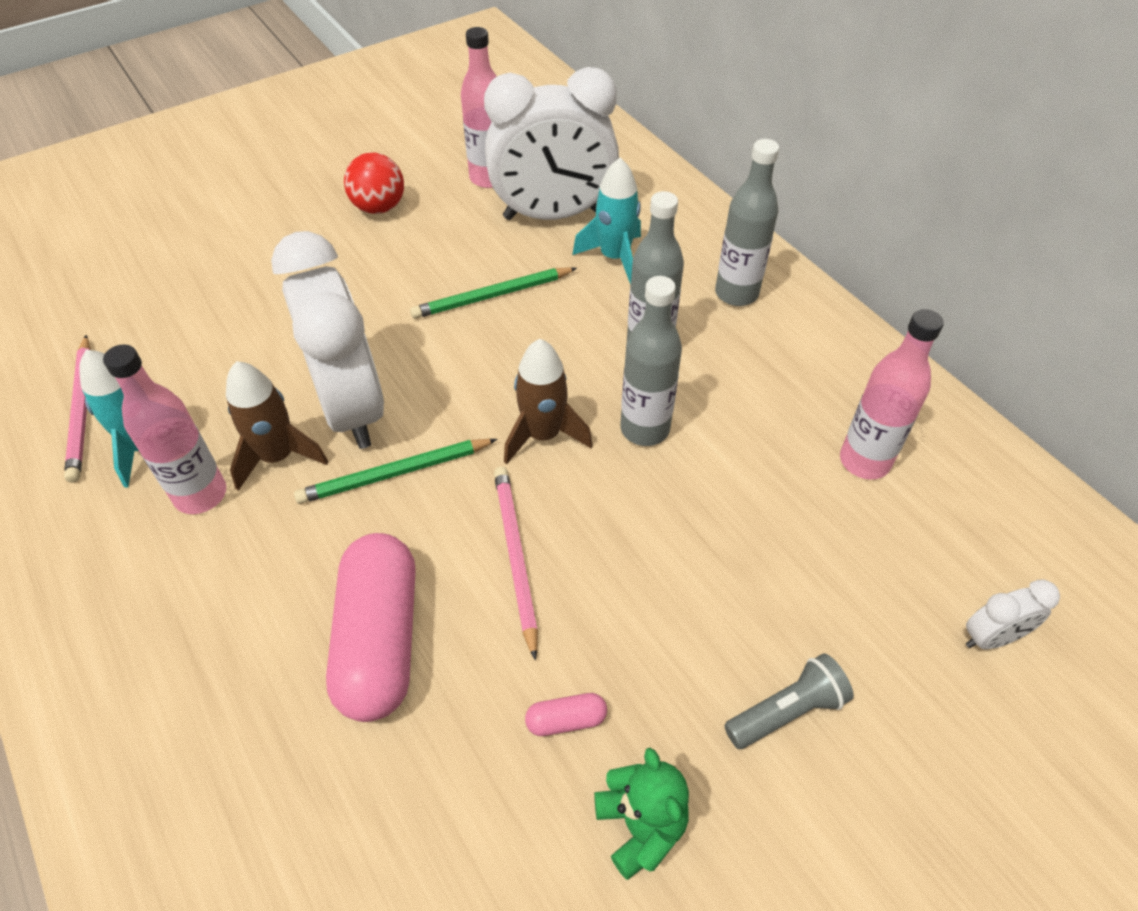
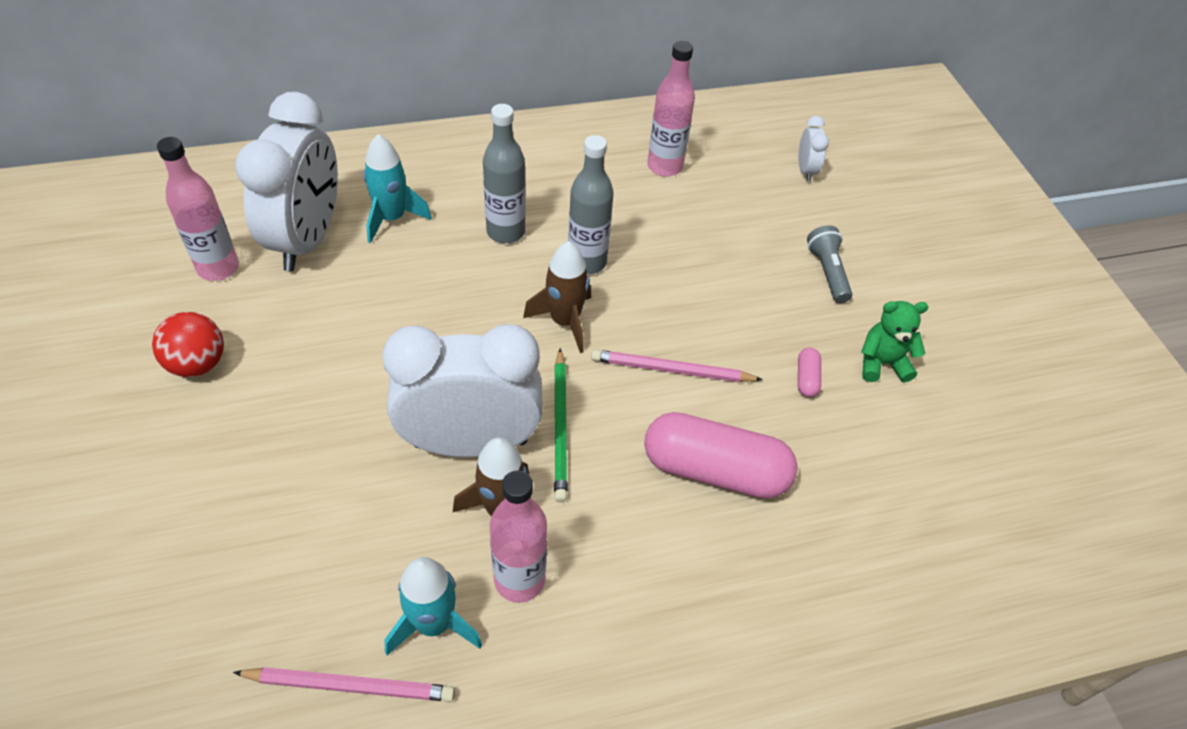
camera: 75 degrees left, 0 degrees up
(492, 296) = (388, 310): green pencil -> none
(736, 293) = (478, 165): grey bottle -> none

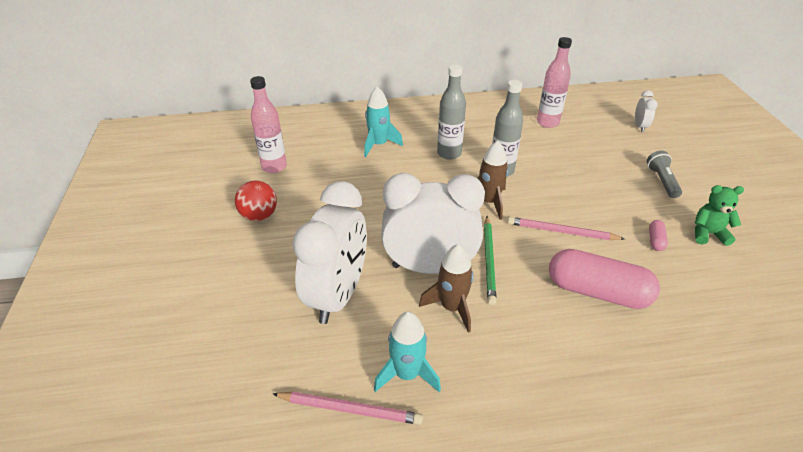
camera: 10 degrees right, 10 degrees down
(307, 239) = (327, 154): white clock -> white clock (338, 295)
(519, 580) = (465, 351): pink bottle -> none

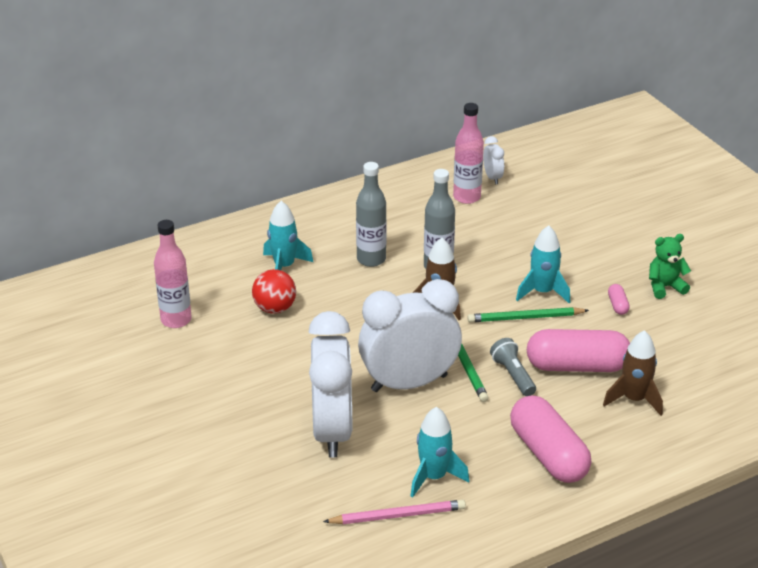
camera: 20 degrees left, 5 degrees down
(259, 216) = (197, 377): red ball -> red ball (275, 308)
(451, 307) = (448, 413): brown rocket -> brown rocket (634, 399)
(535, 383) = (548, 454): none -> pink capsule
(561, 232) = (525, 318): pink pencil -> green pencil
(586, 212) = (542, 292): none -> turquoise rocket
(639, 126) = (570, 181): white clock -> white clock (492, 177)
(662, 181) = (609, 241): grey flashlight -> grey flashlight (513, 375)

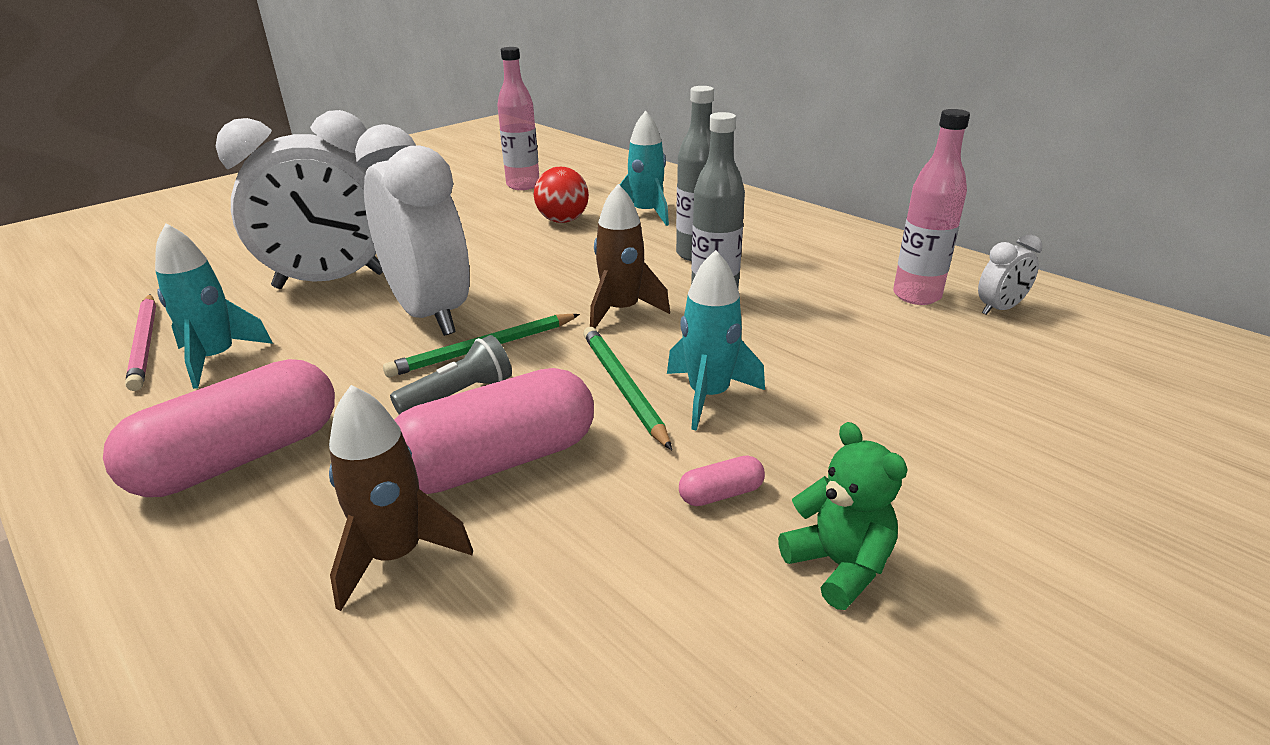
camera: 75 degrees right, 5 degrees down
(577, 366) = (497, 461): pink capsule -> pink capsule turned 75 degrees clockwise

